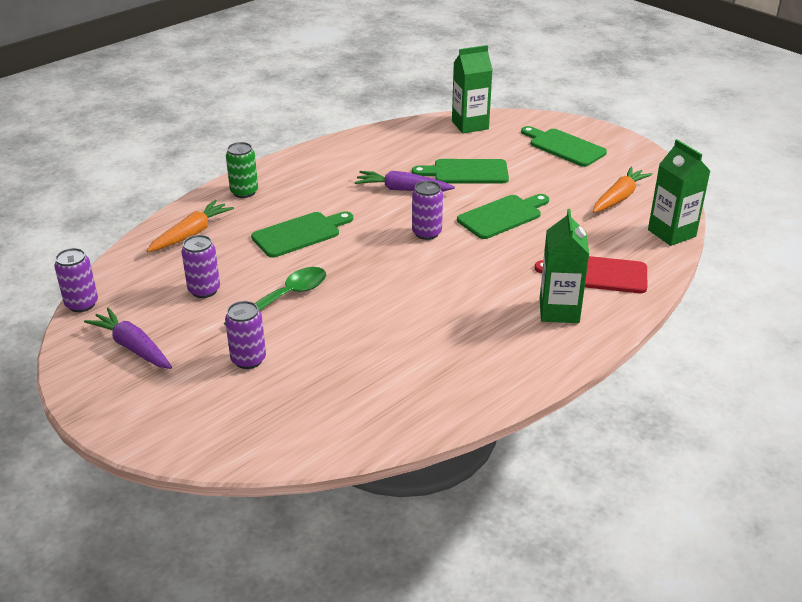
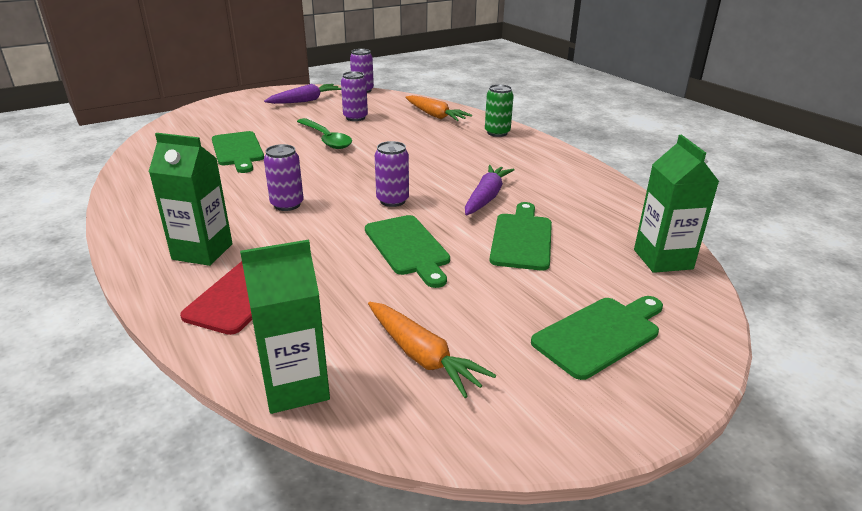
camera: 100 degrees right, 5 degrees down
(248, 360) = (262, 127): purple can -> purple can (287, 204)
(300, 234) = (418, 148): green cutting board -> green cutting board (238, 150)

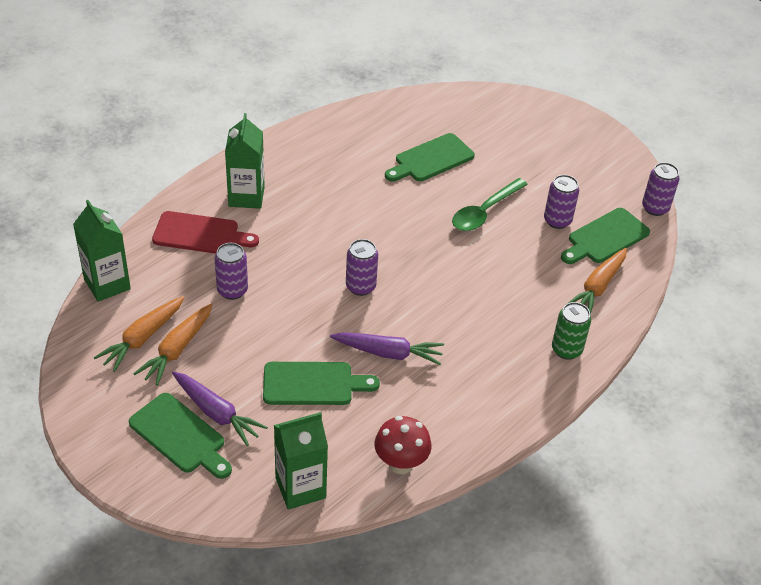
camera: 75 degrees right, 15 degrees up
(287, 204) = (332, 221): purple can -> purple can (232, 290)
(305, 101) = (591, 169): purple carrot -> purple carrot (216, 413)
(408, 247) = (279, 310): green cutting board -> green cutting board (605, 237)
(451, 326) = (177, 349): none -> orange carrot
(622, 207) = (400, 464): none -> red mushroom

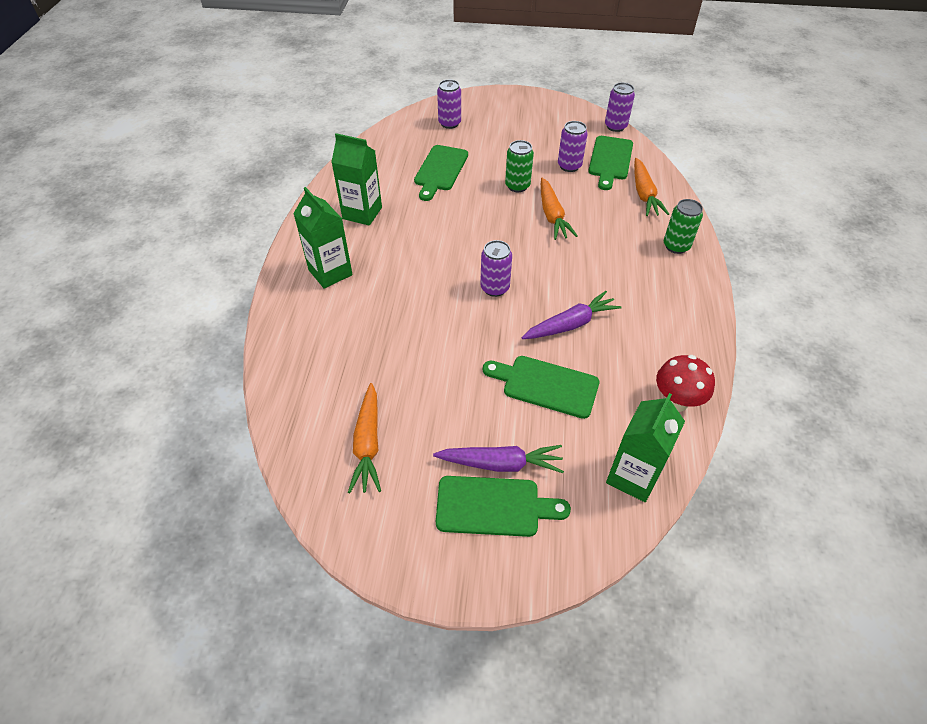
camera: 35 degrees left, 5 degrees up
(107, 284) = (284, 418): green carton -> green carton (362, 213)
(177, 349) = (408, 433): orange carrot -> orange carrot (552, 215)
(200, 234) = (323, 324): red cutting board -> none
(232, 290) = (400, 353): purple can -> purple can (449, 123)
(313, 384) = (546, 385): green cutting board -> green cutting board turned 120 degrees counterclockwise
(484, 212) = (517, 186): green spoon -> green can

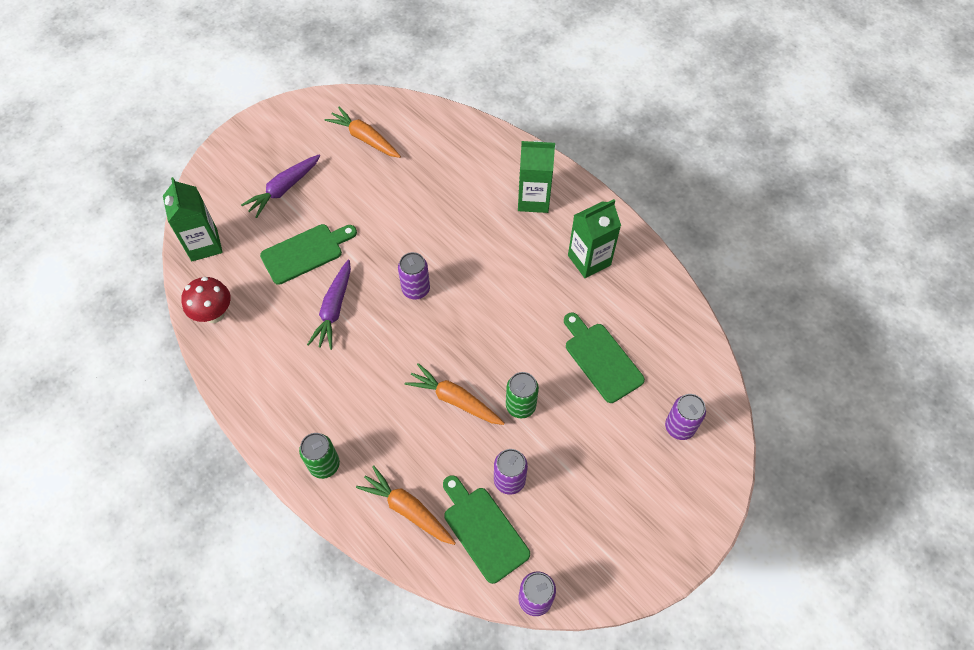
camera: 130 degrees right, 10 degrees up
(493, 506) = (265, 168): green cutting board -> none

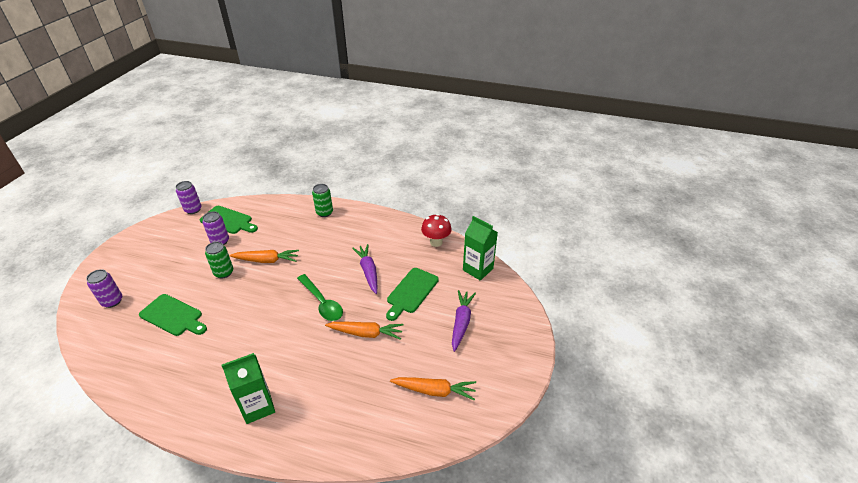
camera: 150 degrees right, 20 degrees down
(407, 509) = (271, 214): orange carrot -> orange carrot (366, 333)
(416, 289) = (322, 303): purple can -> green spoon
(589, 260) = (194, 377): green carton -> none

